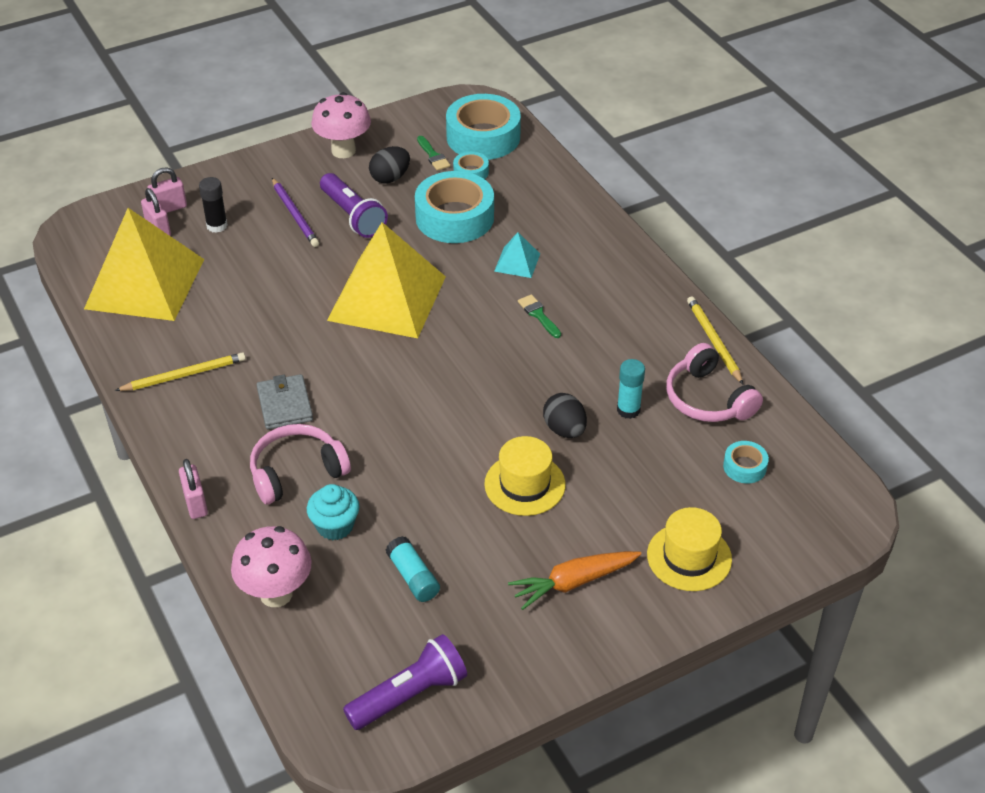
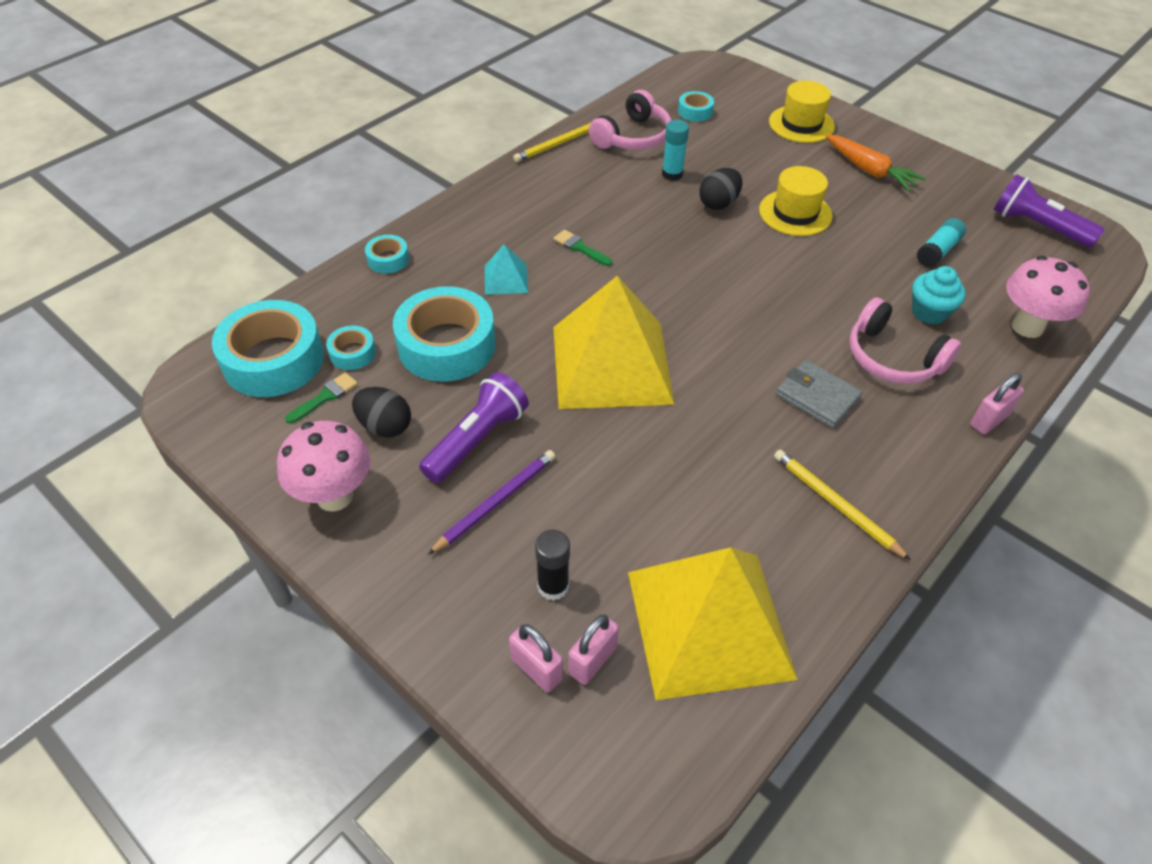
camera: 110 degrees left, 5 degrees up
(285, 405) = (817, 397): grey wallet -> grey wallet turned 75 degrees clockwise
(538, 315) = (580, 248): green brush -> green brush turned 90 degrees clockwise
(573, 203) = (388, 259): none -> turquoise tape

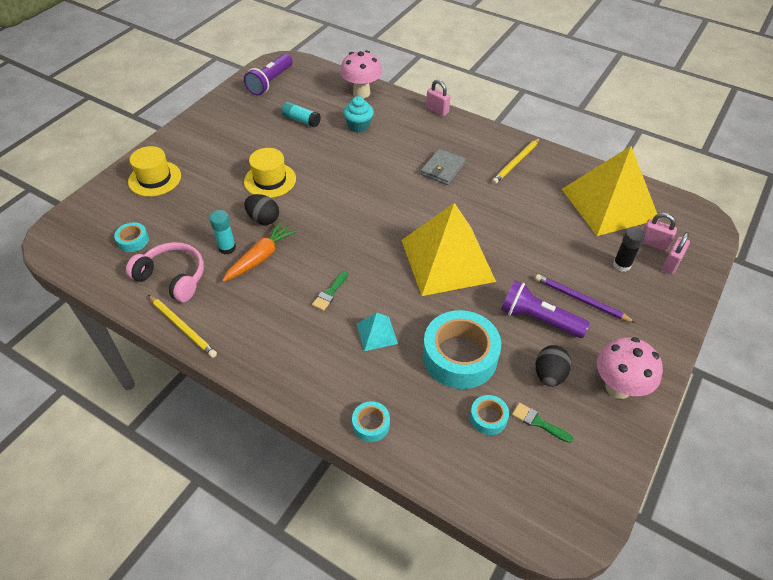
camera: 100 degrees left, 0 degrees up
(273, 360) = (515, 475): turquoise tape -> none
(869, 170) = (216, 146): orange carrot -> orange carrot (261, 257)
(892, 358) = (401, 140): pink headphones -> none

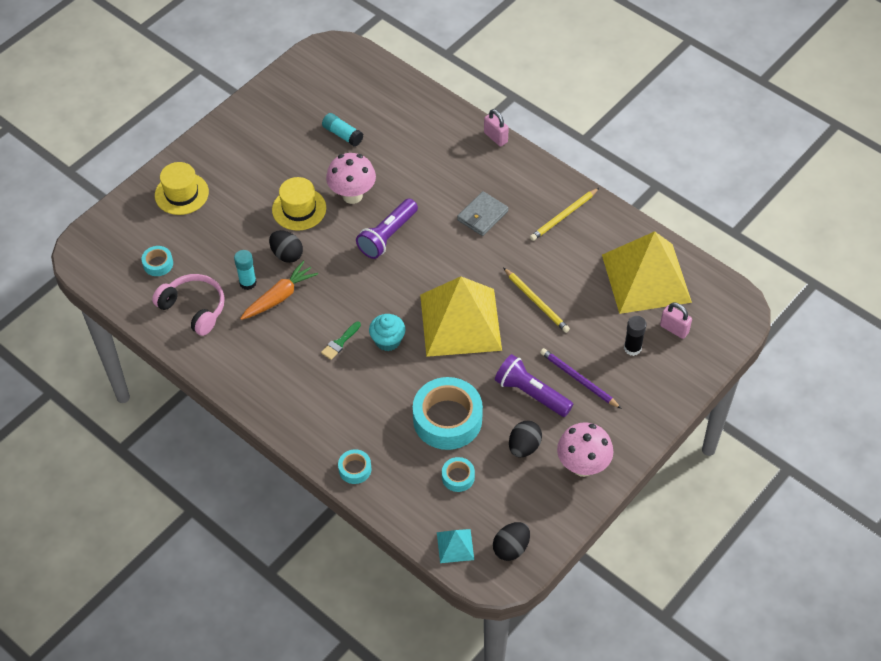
camera: 10 degrees right, 5 degrees up
(182, 327) = (200, 360): yellow pencil -> yellow pencil (536, 302)
(270, 82) = (315, 77): purple flashlight -> purple flashlight (387, 236)
(358, 126) = (404, 149): turquoise cupcake -> turquoise cupcake (387, 341)
(361, 93) = (416, 103): pink mushroom -> pink mushroom (352, 195)
(377, 333) = (376, 388): turquoise pyramid -> turquoise pyramid (455, 546)
(538, 422) = (500, 487): green brush -> none
(573, 494) = (511, 548): none -> black egg
(671, 264) = (682, 353): pink padlock -> none

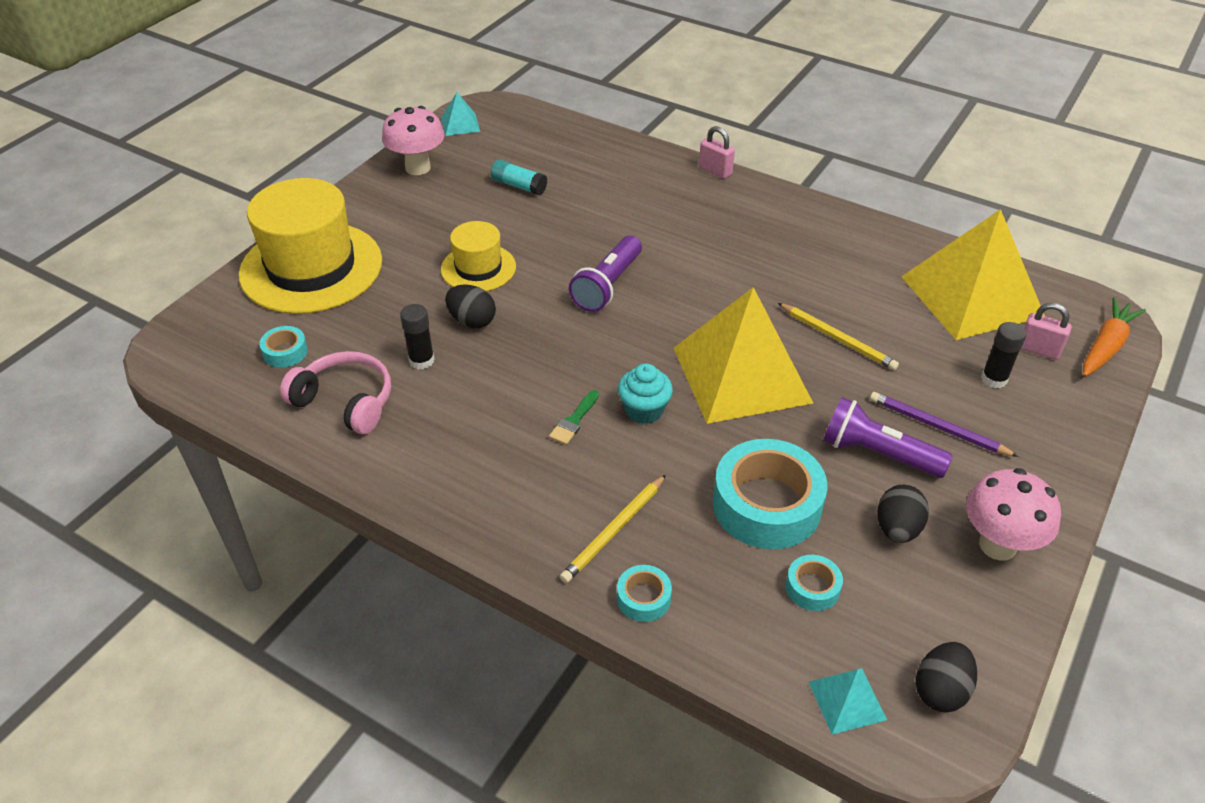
camera: 10 degrees left, 10 degrees down
(181, 194) = (311, 267): yellow hat -> yellow hat, size x1.87
(248, 282) = (421, 360): turquoise glue stick -> black glue stick
(279, 297) = (471, 373): orange carrot -> orange carrot (1105, 346)
(309, 65) = (460, 124): none -> turquoise pyramid
(352, 195) = (548, 246): pink mushroom -> pink mushroom (418, 168)
(482, 215) = (727, 251): grey wallet -> none
(564, 216) = (833, 241): yellow pencil -> yellow pencil (614, 531)

